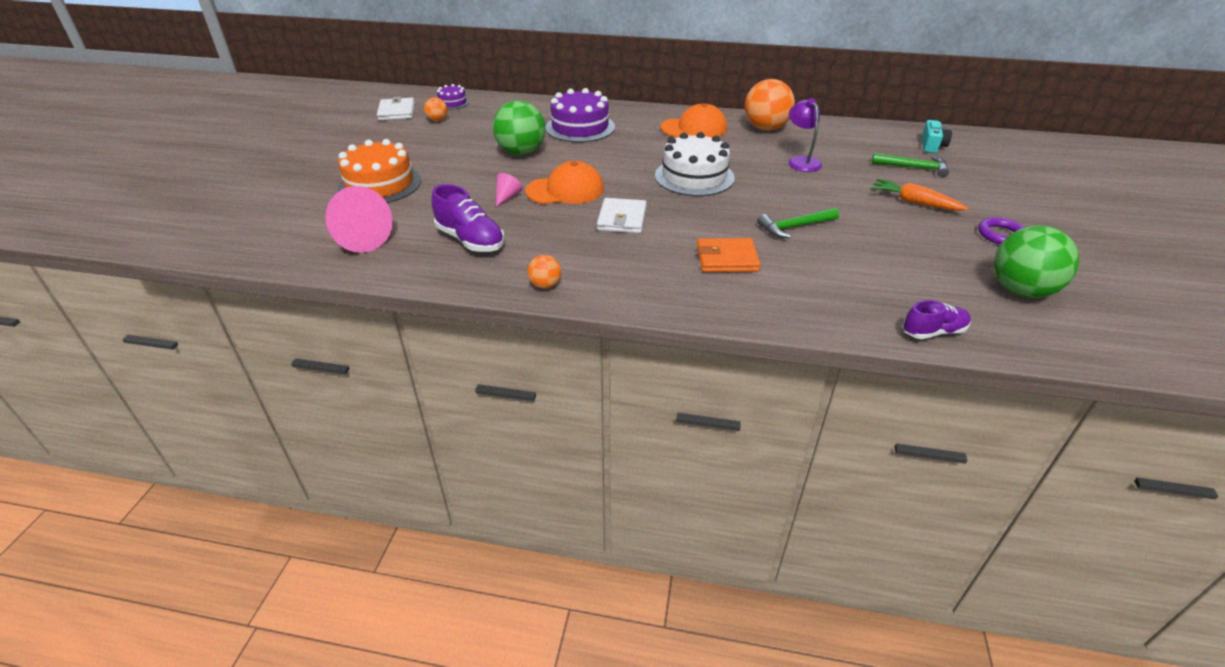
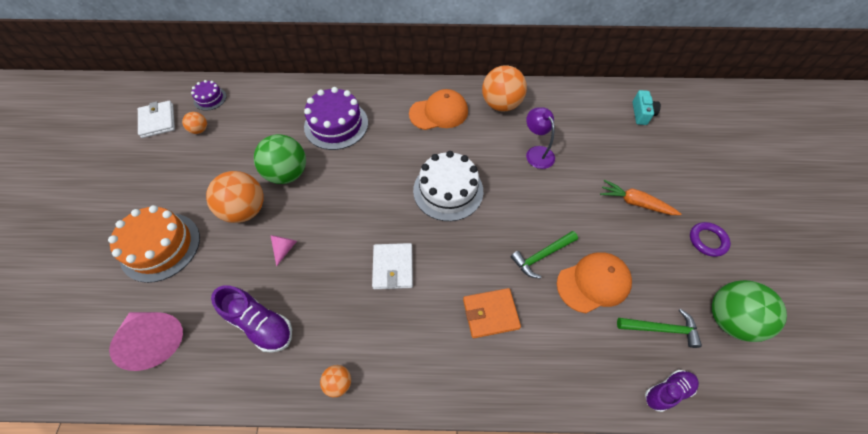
camera: 10 degrees left, 20 degrees up
(472, 170) = (245, 210): none -> orange ball
(565, 190) = (336, 229): orange cap -> orange cap (593, 283)
(913, 168) = (630, 149): green hammer -> green hammer (661, 328)

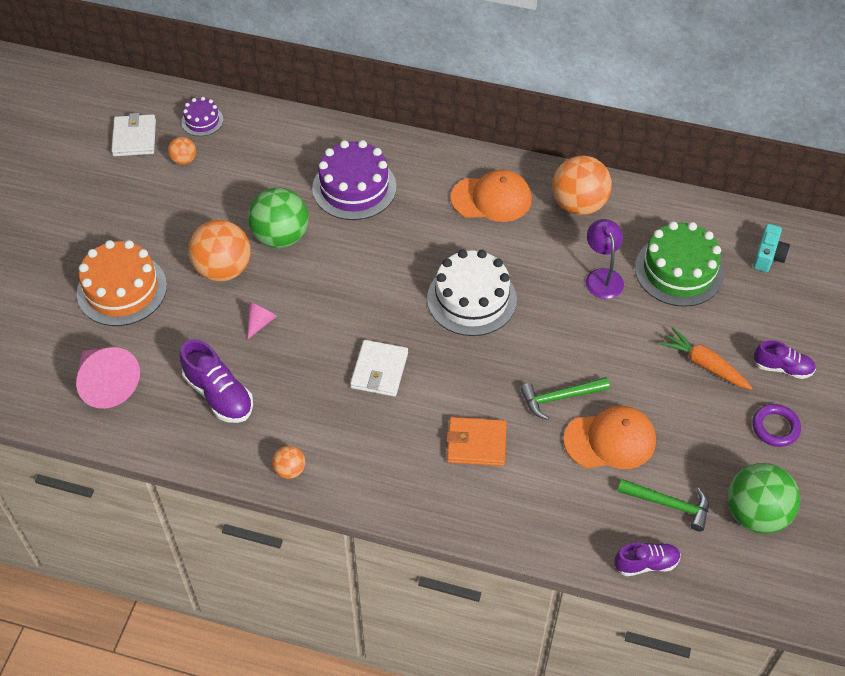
camera: 15 degrees right, 5 degrees down
(587, 136) = (679, 270): none -> green cake
(689, 192) = (782, 368): none -> purple shoe

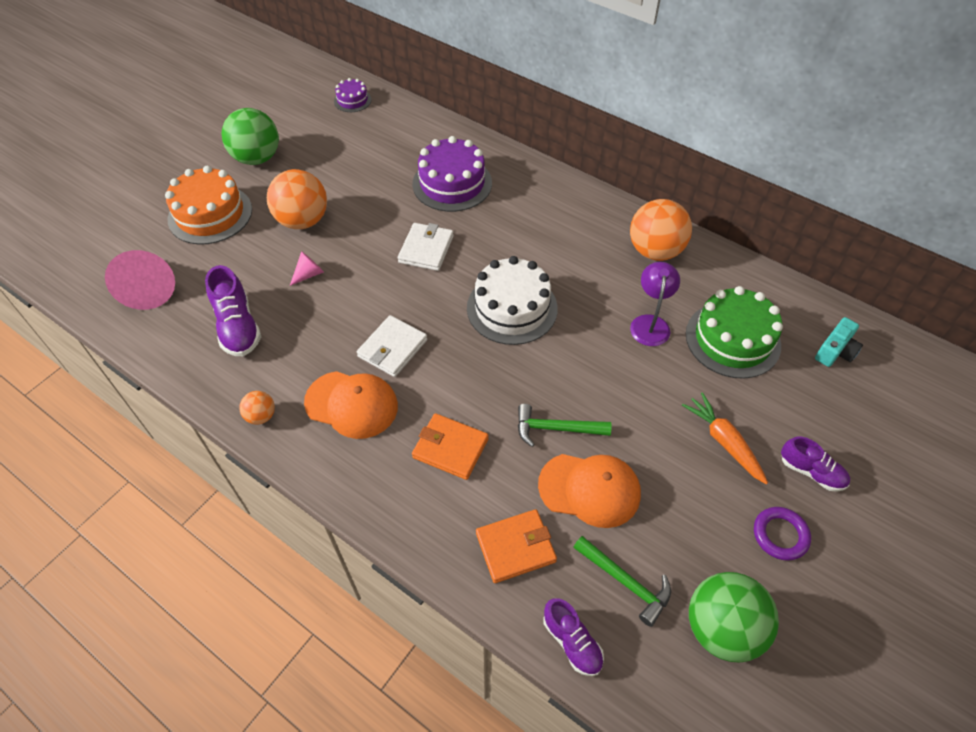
camera: 20 degrees right, 0 degrees up
(134, 138) = (291, 100): white wallet -> white wallet (426, 249)
(184, 160) = (320, 126): orange ball -> none
(280, 237) = (366, 207): green ball -> green ball (257, 158)
(491, 199) = (573, 224): orange cap -> orange cap (352, 404)
(569, 507) = (515, 547): none -> orange wallet
(646, 564) = (572, 642): purple shoe -> purple shoe turned 45 degrees clockwise

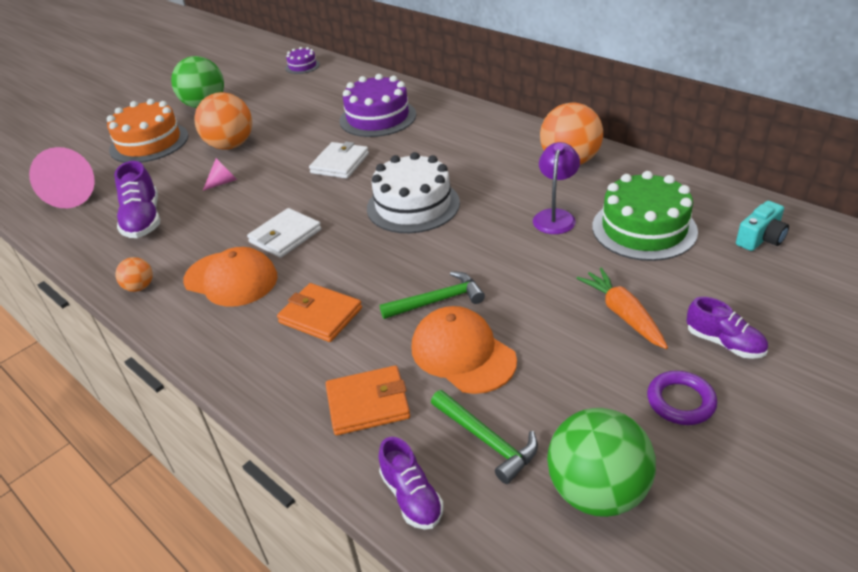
camera: 10 degrees right, 15 degrees down
(556, 429) = (437, 301): green hammer -> green hammer turned 150 degrees clockwise
(590, 489) = (462, 353): orange cap -> orange cap turned 150 degrees counterclockwise

